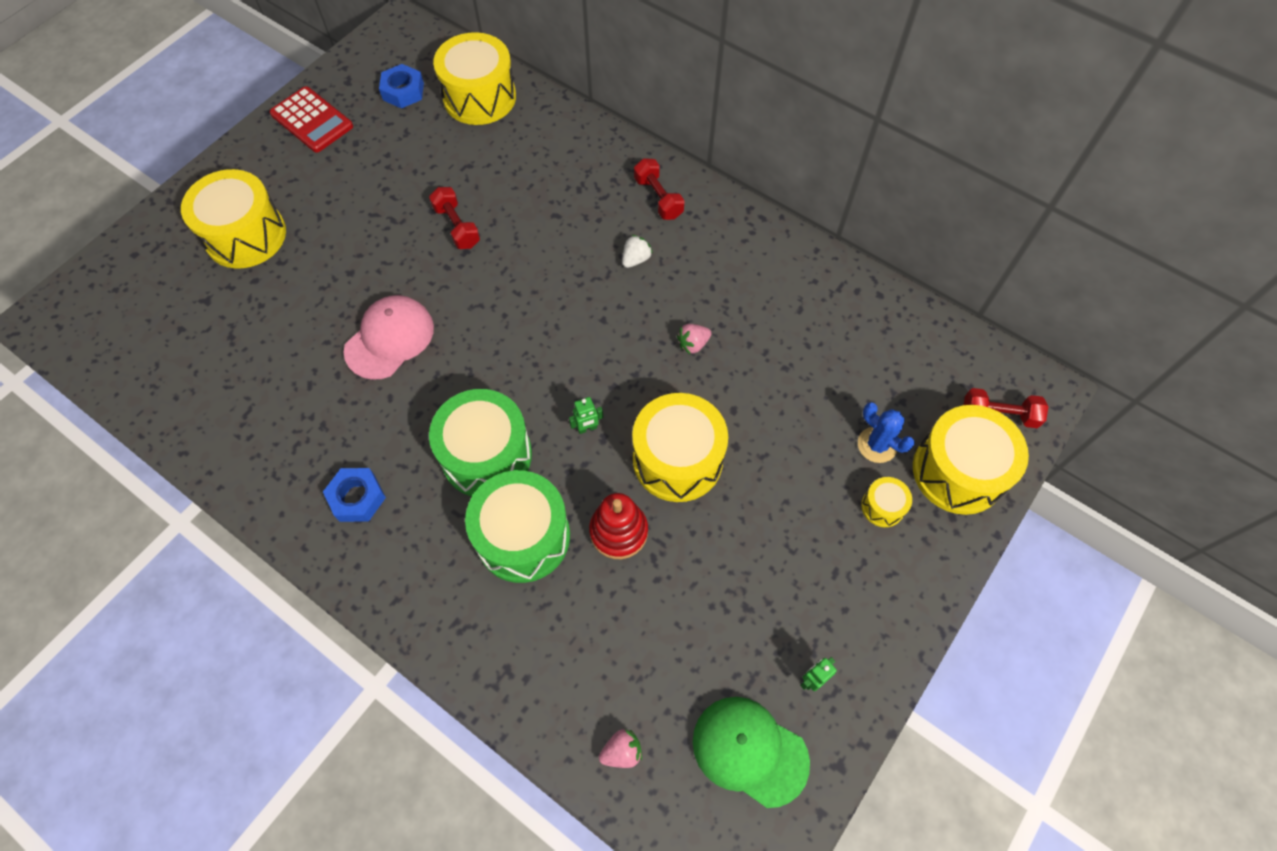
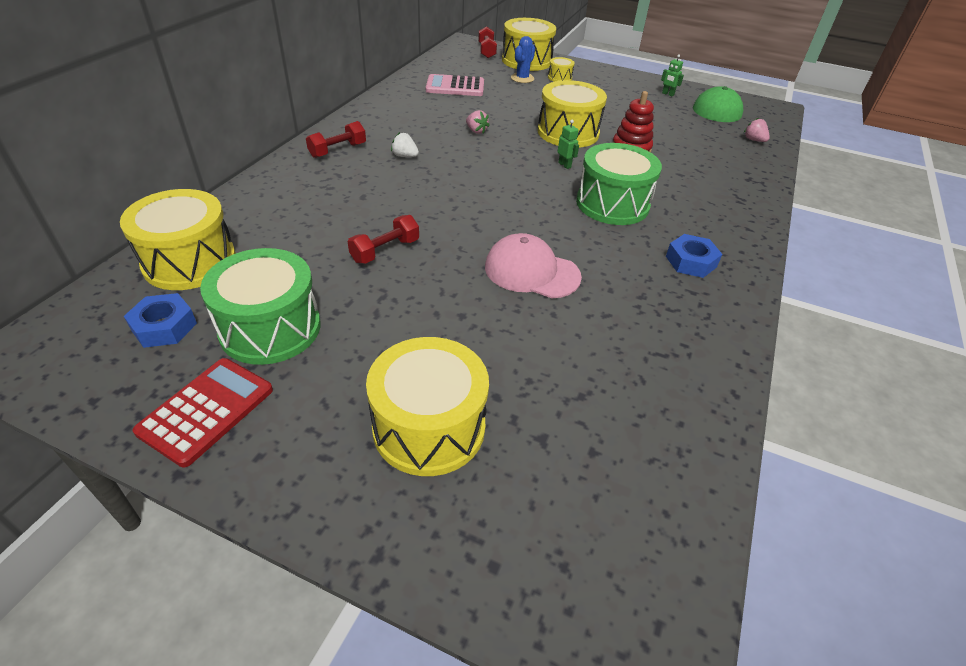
camera: 105 degrees left, 20 degrees down
(523, 536) = (661, 182): green drum -> green drum (270, 328)
(841, 342) = (455, 87): none -> pink calculator

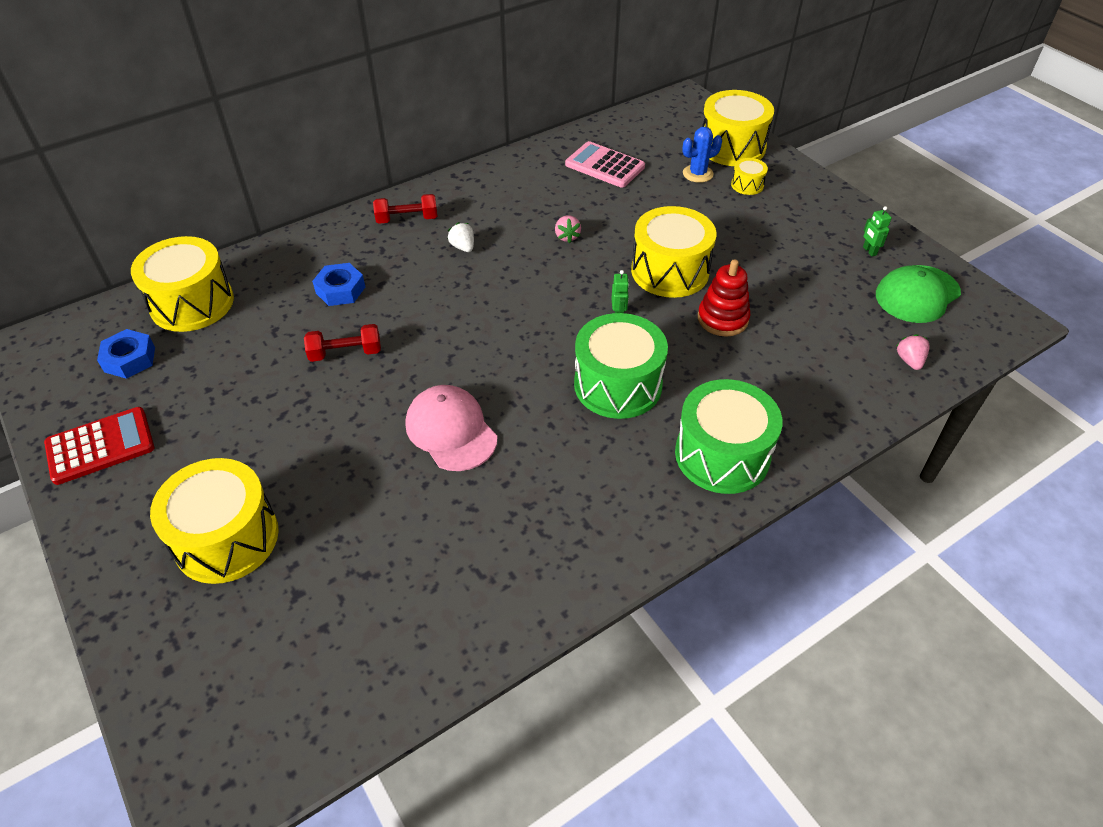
camera: 35 degrees right, 5 degrees up
(270, 328) = (195, 393): green drum -> green drum (722, 455)
(487, 51) = (696, 119): red dumbbell -> none
(691, 262) = (625, 490): blue nut -> blue nut (340, 290)

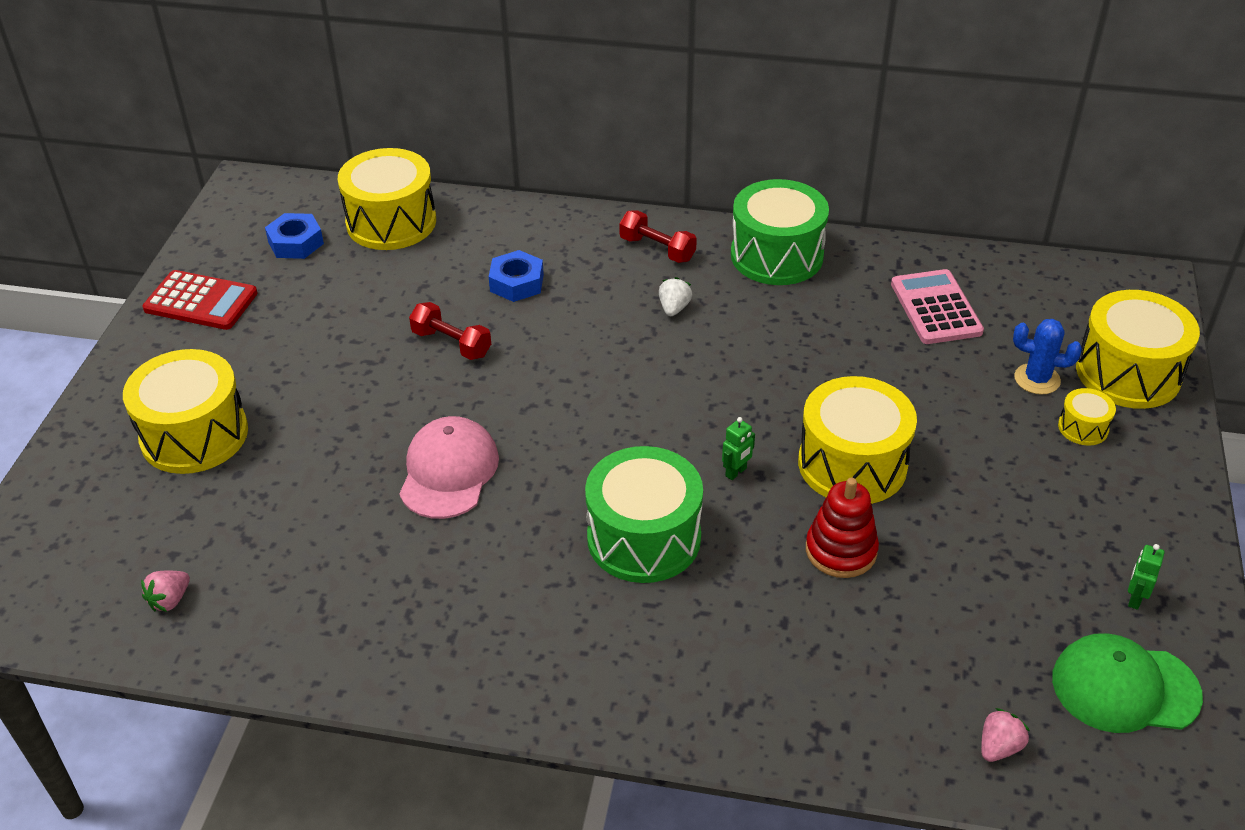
camera: 45 degrees right, 5 degrees down
(567, 237) = (790, 360): pink strawberry -> pink strawberry (170, 600)
(722, 455) = (652, 676): green drum -> green drum (776, 255)

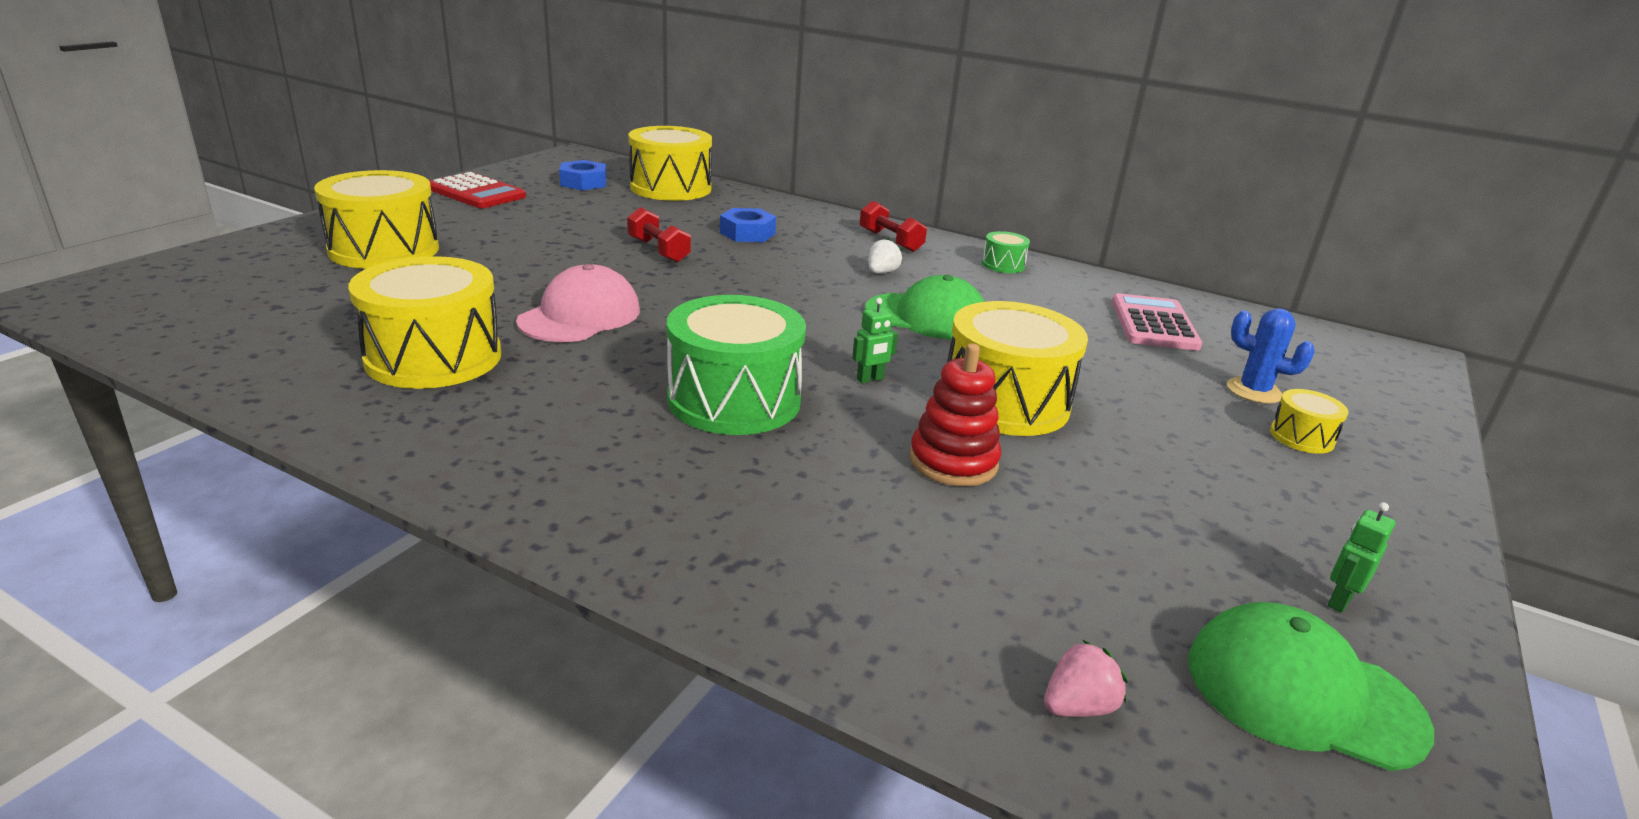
camera: 15 degrees right, 15 degrees down
(170, 600) = (234, 331): pink strawberry -> none
(743, 365) = (927, 317): none -> green cap
(776, 255) = (1003, 265): green drum -> green drum, size x0.46
(1128, 373) = (1370, 410): yellow drum -> yellow drum (434, 357)

